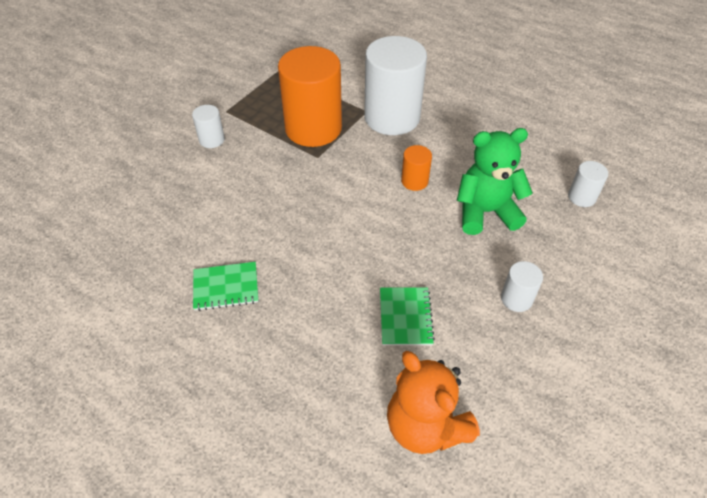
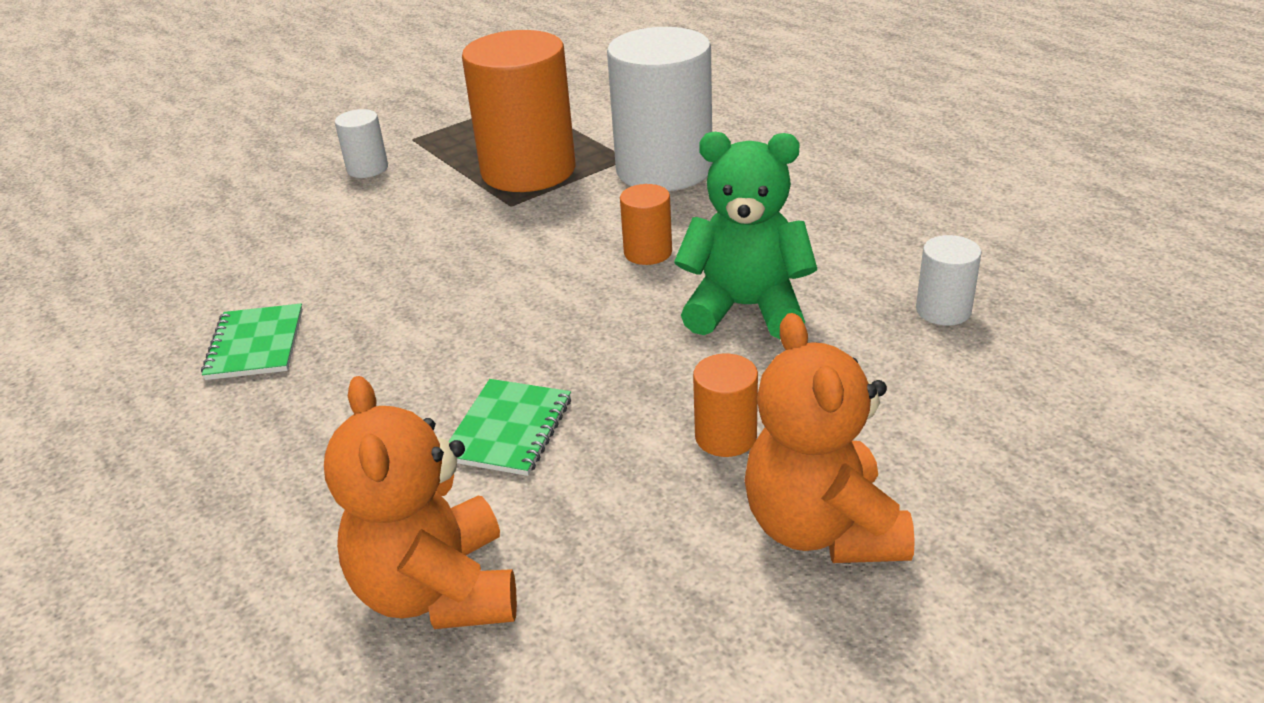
camera: 20 degrees right, 15 degrees down
(226, 287) = (256, 344): green notebook -> green notebook turned 75 degrees clockwise
(516, 299) = (725, 437): white cylinder -> orange cylinder
(587, 344) = (822, 528): none -> orange teddy bear

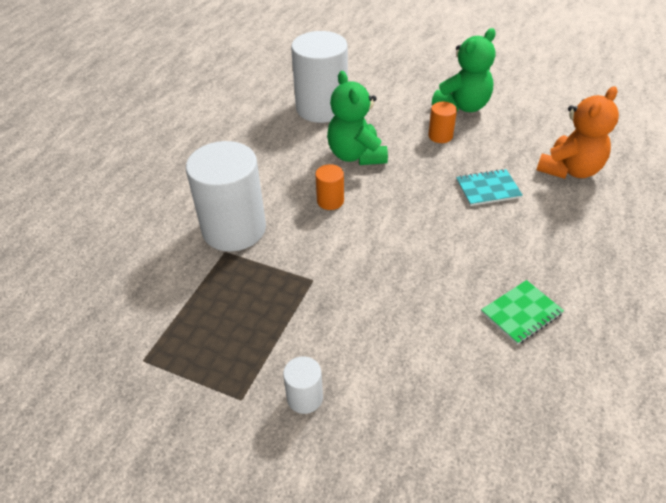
camera: 120 degrees left, 10 degrees up
(509, 429) = (488, 189): green notebook -> turquoise notebook
(528, 170) = (263, 294): orange cylinder -> none
(822, 528) = (463, 106): orange teddy bear -> green teddy bear
(943, 310) = (322, 108): white cylinder -> white cylinder, size x2.26

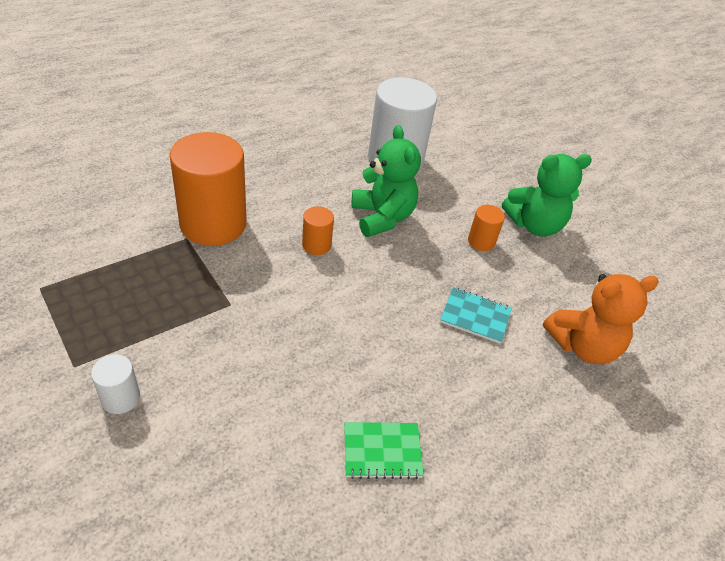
camera: 25 degrees right, 0 degrees up
(234, 229) = (213, 224): white cylinder -> orange cylinder
(356, 155) = (382, 217): green teddy bear -> green teddy bear turned 150 degrees clockwise

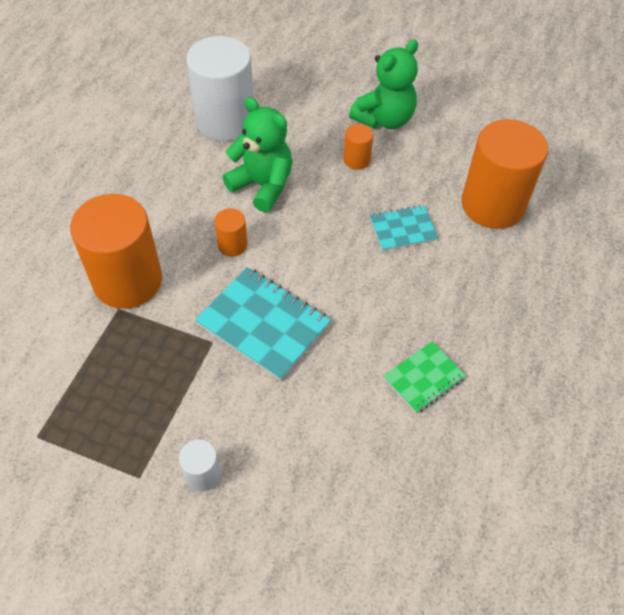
camera: 30 degrees left, 10 degrees up
(283, 316) = (263, 324): none -> turquoise notebook
(583, 346) = (492, 205): orange teddy bear -> orange cylinder

